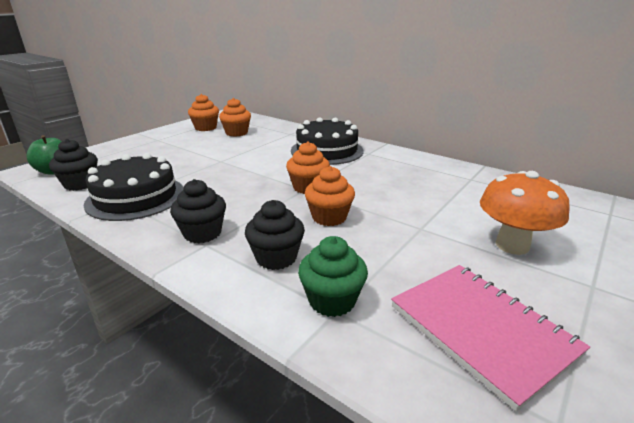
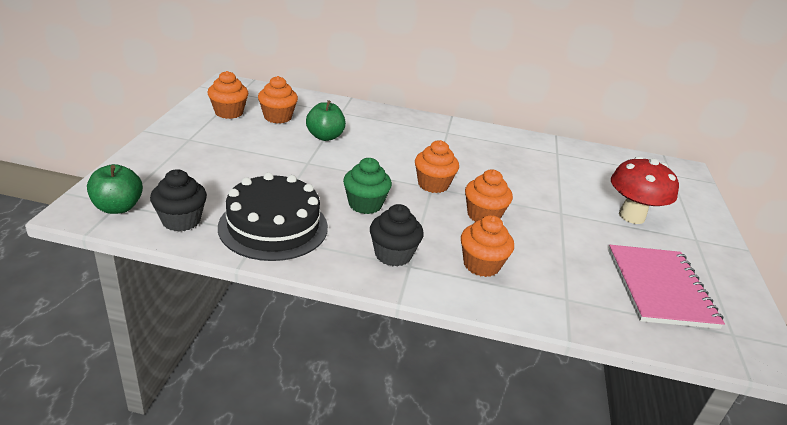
camera: 30 degrees left, 5 degrees up
(256, 147) = (325, 137): none -> green apple
(276, 258) = (481, 265): black cupcake -> orange cupcake
(327, 150) = (404, 133): black cake -> none
(332, 300) = (556, 291): green cupcake -> green cupcake (365, 204)
(481, 330) = (660, 288): pink notebook -> pink notebook turned 60 degrees clockwise
(512, 245) = (631, 216): orange mushroom -> red mushroom

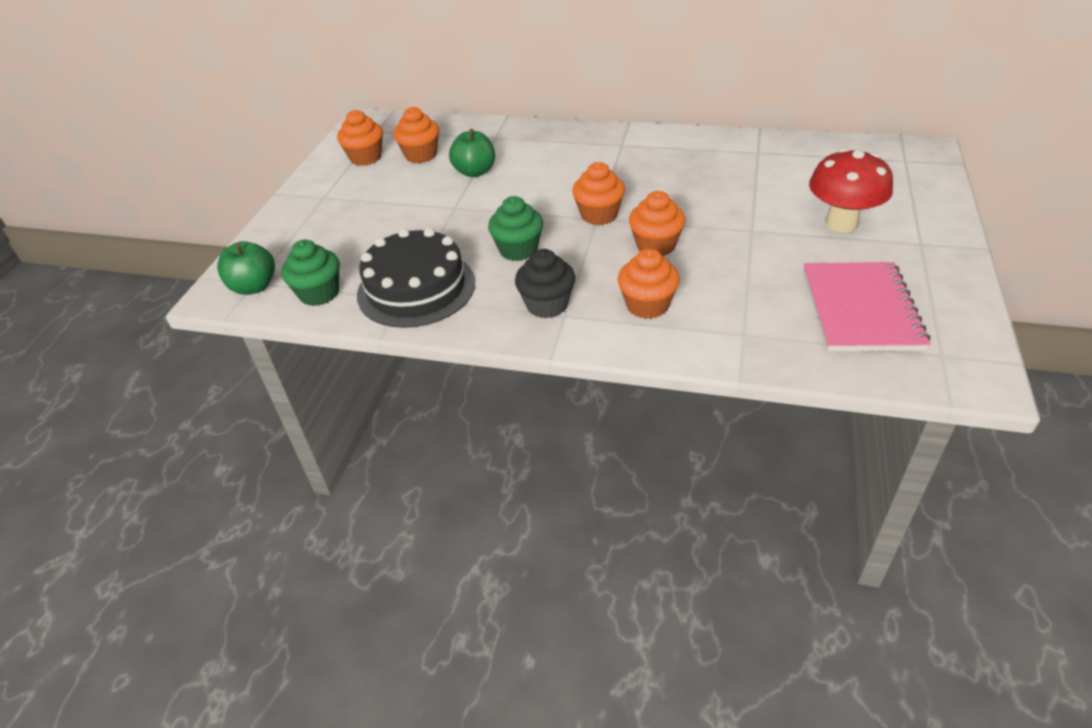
camera: 10 degrees right, 10 degrees up
(181, 220) = (319, 293): black cupcake -> green cupcake

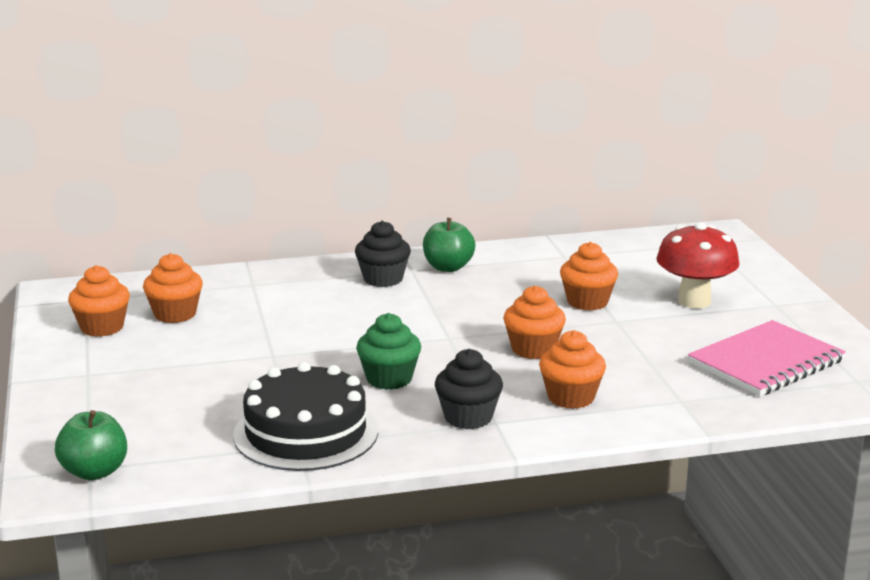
camera: 30 degrees left, 20 degrees down
(319, 293) = (189, 461): green cupcake -> none
(475, 172) = (263, 319): green apple -> green apple (448, 267)
(592, 150) = (383, 279): none -> black cupcake
(599, 215) = (448, 334): orange cupcake -> orange cupcake (587, 302)
(860, 309) = (766, 362): pink notebook -> pink notebook turned 75 degrees clockwise

